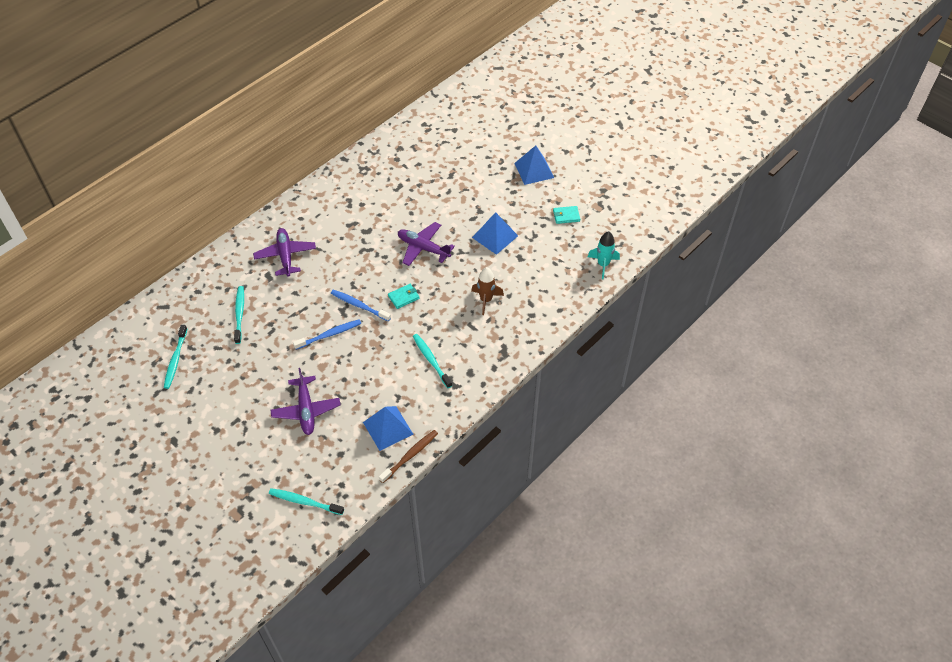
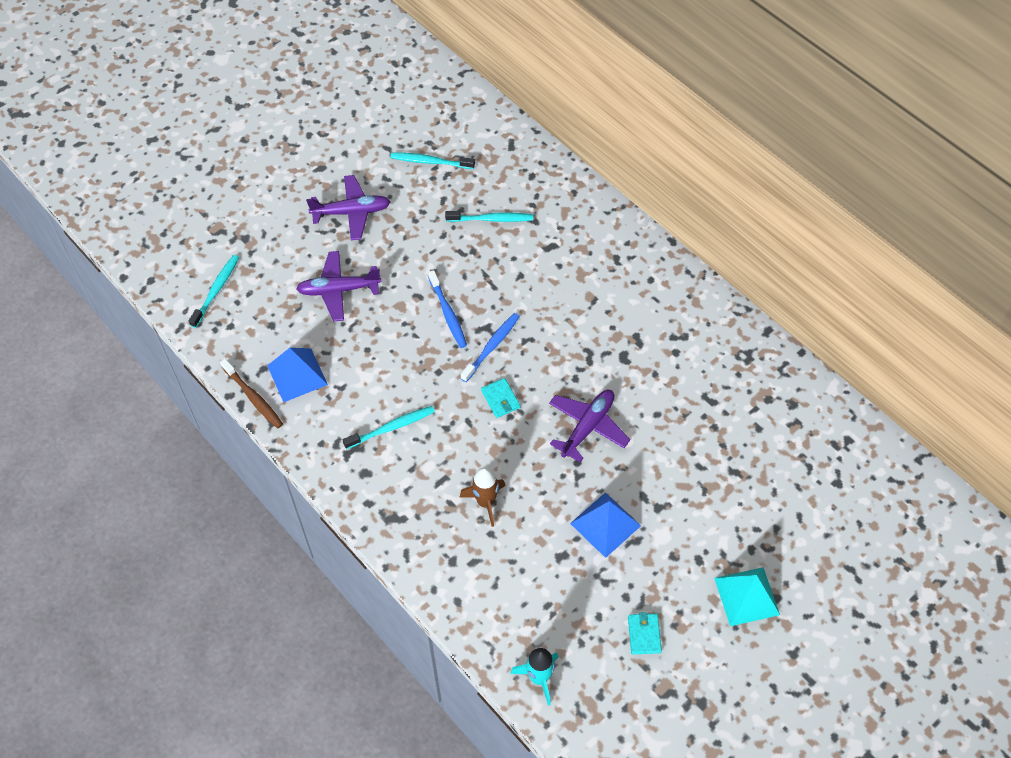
camera: 95 degrees right, 5 degrees up
(285, 256) = (583, 264): purple plane -> purple plane (351, 212)
(534, 170) = (747, 596): blue pyramid -> turquoise pyramid

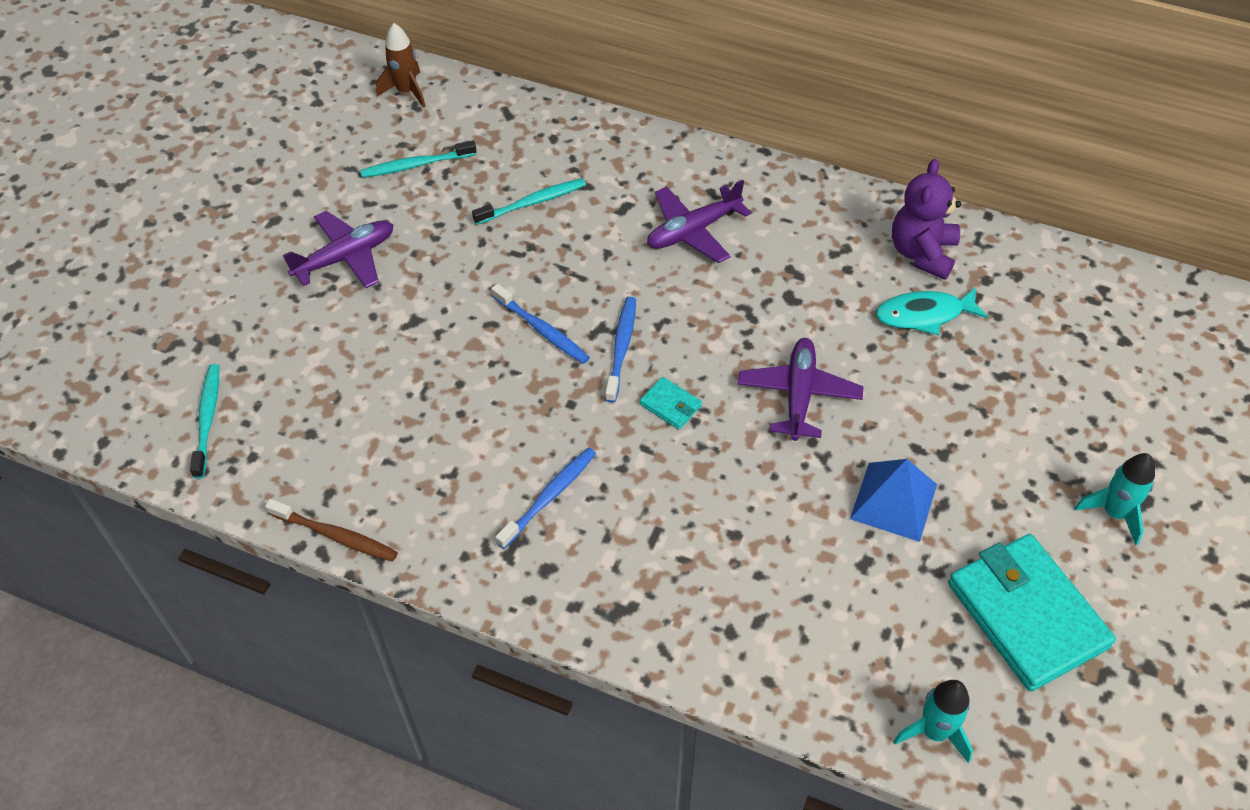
camera: 25 degrees left, 5 degrees down
(297, 375) = (382, 482): blue pyramid -> none
(338, 290) = (380, 356): purple plane -> purple plane (693, 231)
(391, 427) = (549, 497): turquoise toothbrush -> blue toothbrush
(485, 502) = (728, 538): brown rocket -> brown rocket (406, 91)
(644, 634) = (1026, 615): turquoise wallet -> turquoise wallet, size x2.39
(708, 406) = (924, 315): none -> turquoise fish
(735, 361) = (922, 253): none -> purple teddy bear
(747, 596) = (1114, 513): turquoise pyramid -> turquoise rocket

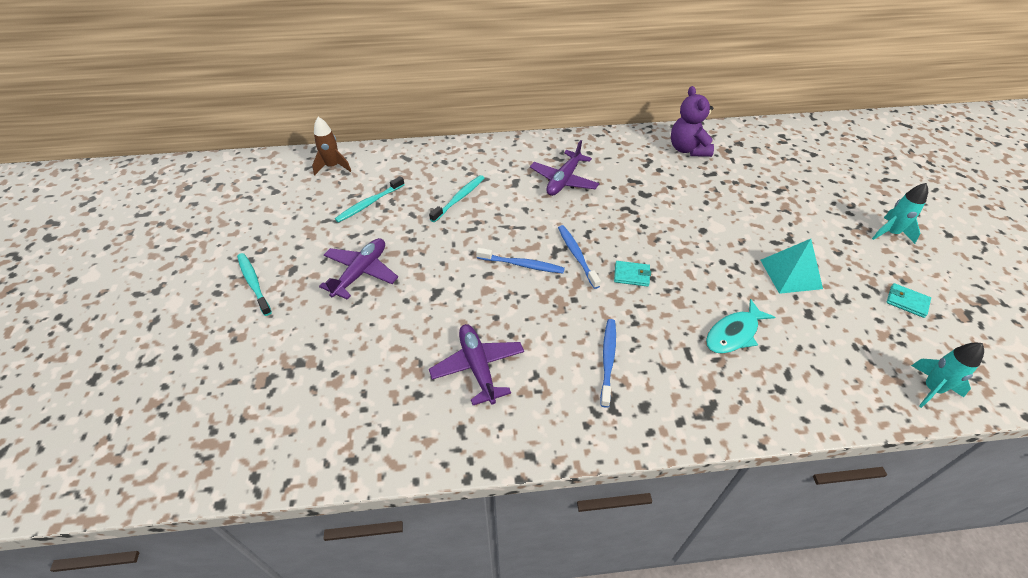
camera: 30 degrees left, 5 degrees down
(207, 419) = (332, 420): turquoise toothbrush -> turquoise toothbrush (254, 283)
(335, 535) = (487, 456): brown toothbrush -> none
(798, 395) = (693, 240): purple plane -> purple plane (478, 367)
(894, 501) = (790, 274): blue pyramid -> turquoise pyramid
(924, 315) = (716, 177): turquoise fish -> turquoise fish (734, 333)
(1026, 615) = (907, 302): turquoise wallet -> turquoise wallet, size x0.42

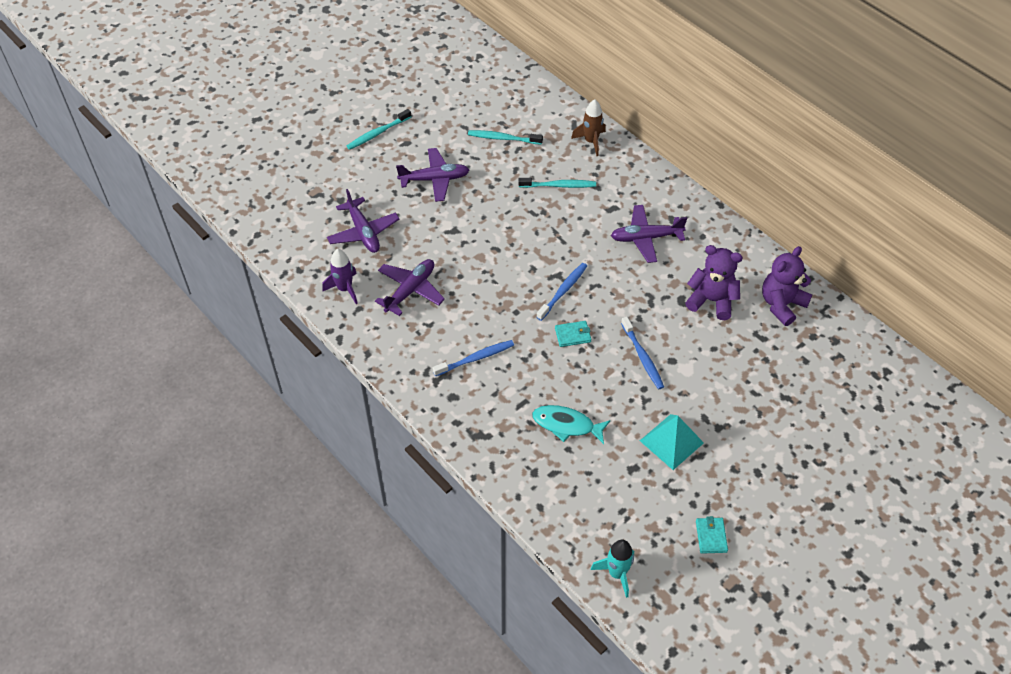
camera: 55 degrees right, 5 degrees up
(254, 283) = (378, 133): turquoise toothbrush -> turquoise toothbrush turned 150 degrees counterclockwise
(333, 166) = (521, 91): brown rocket -> brown rocket (591, 141)
(363, 366) = (363, 232): none -> purple plane
(422, 427) = (345, 289): none -> purple rocket
(522, 265) = (523, 263): blue toothbrush -> blue toothbrush (642, 357)
(631, 275) = (572, 335): turquoise wallet -> turquoise wallet turned 75 degrees counterclockwise
(657, 179) = (711, 300): none -> purple teddy bear
(890, 233) = (803, 504): turquoise rocket -> none

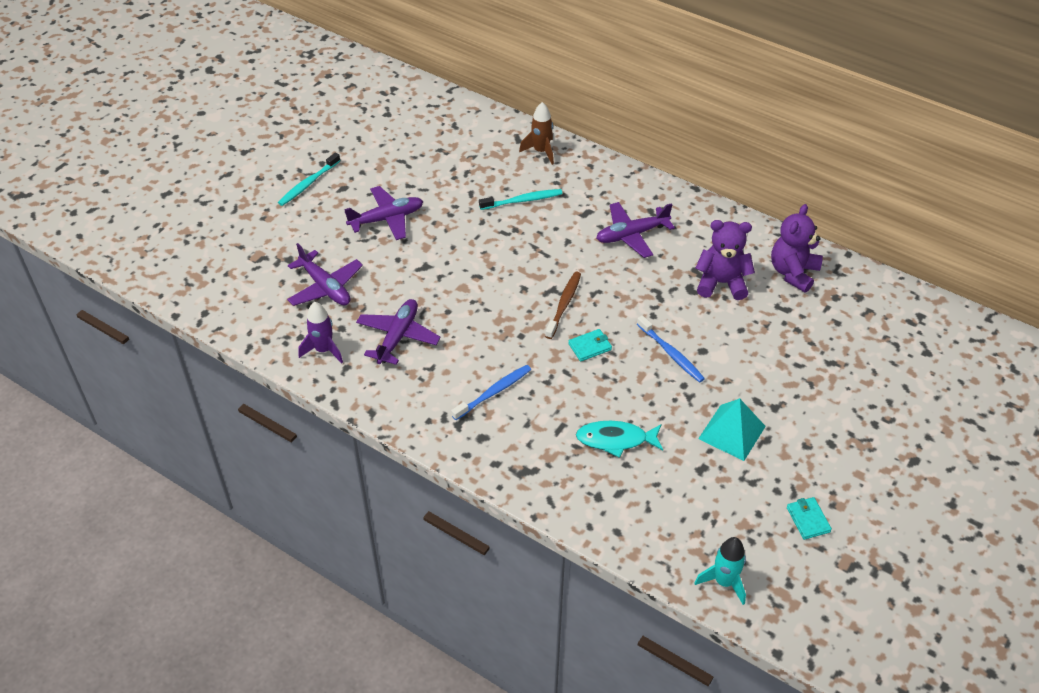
camera: 15 degrees left, 5 degrees down
(503, 138) = (447, 165): turquoise toothbrush -> none
(563, 291) = (564, 305): blue toothbrush -> brown toothbrush

